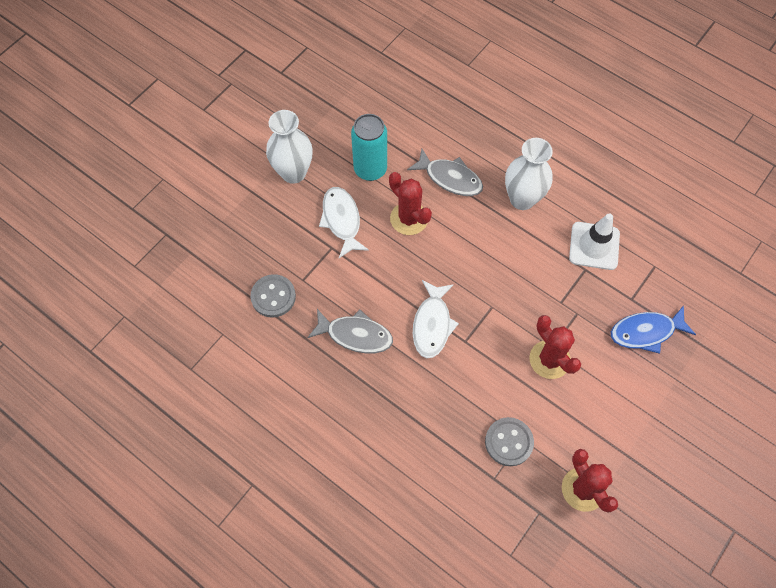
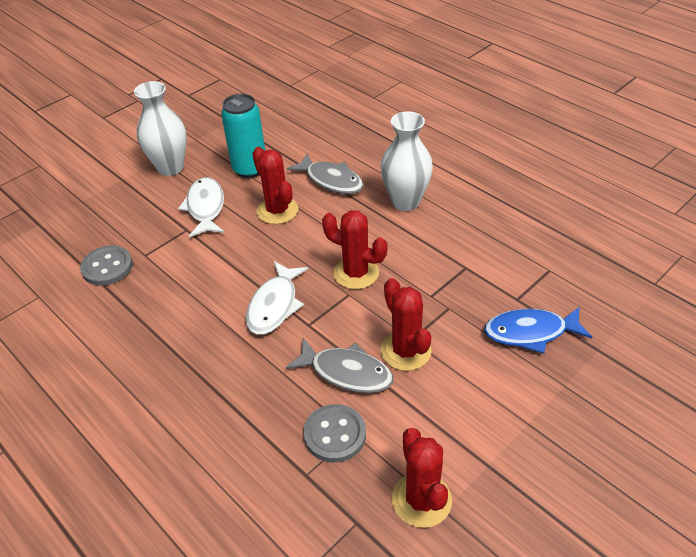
camera: 10 degrees right, 20 degrees down
(355, 335) = (183, 308): grey fish -> grey fish (346, 372)
(494, 284) = (356, 273): none -> red cactus
(594, 246) = (479, 247): white traffic cone -> none

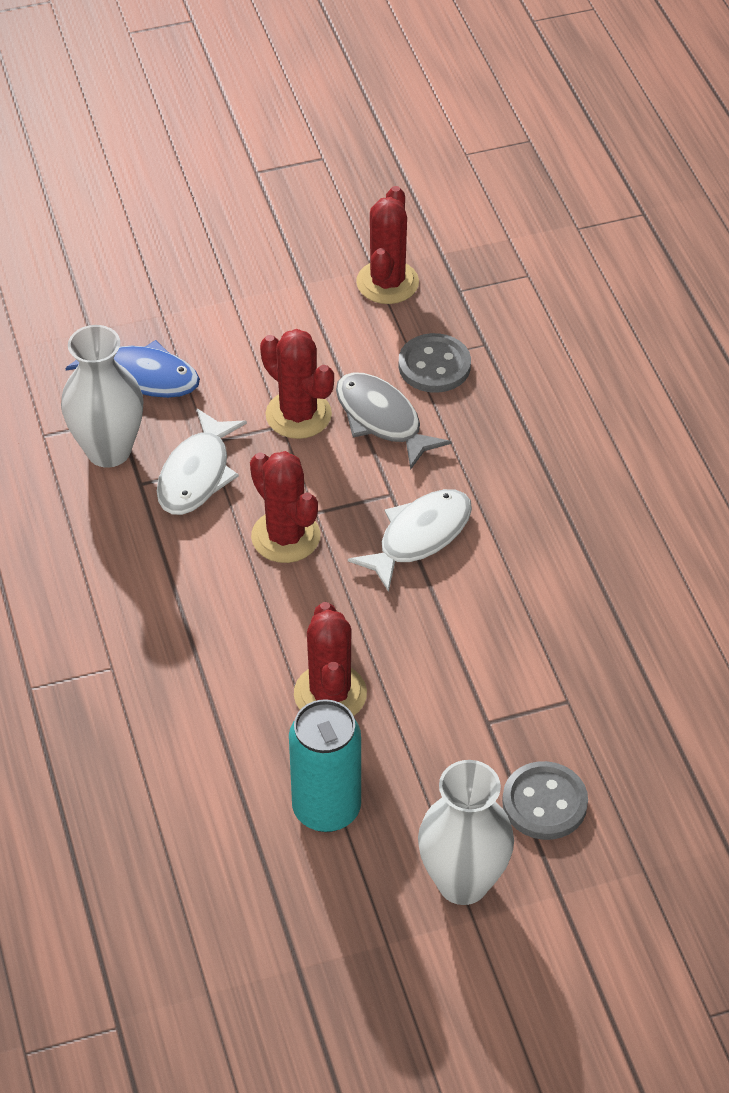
camera: 155 degrees left, 5 degrees up
(107, 267) = (631, 702): grey button -> grey button (544, 803)
(205, 208) = (439, 753): white fish -> white fish (197, 474)
(331, 180) = (210, 717): grey fish -> none
(405, 202) = (130, 621): white vase -> white vase (108, 450)
(405, 351) = (298, 415): red cactus -> red cactus turned 45 degrees counterclockwise

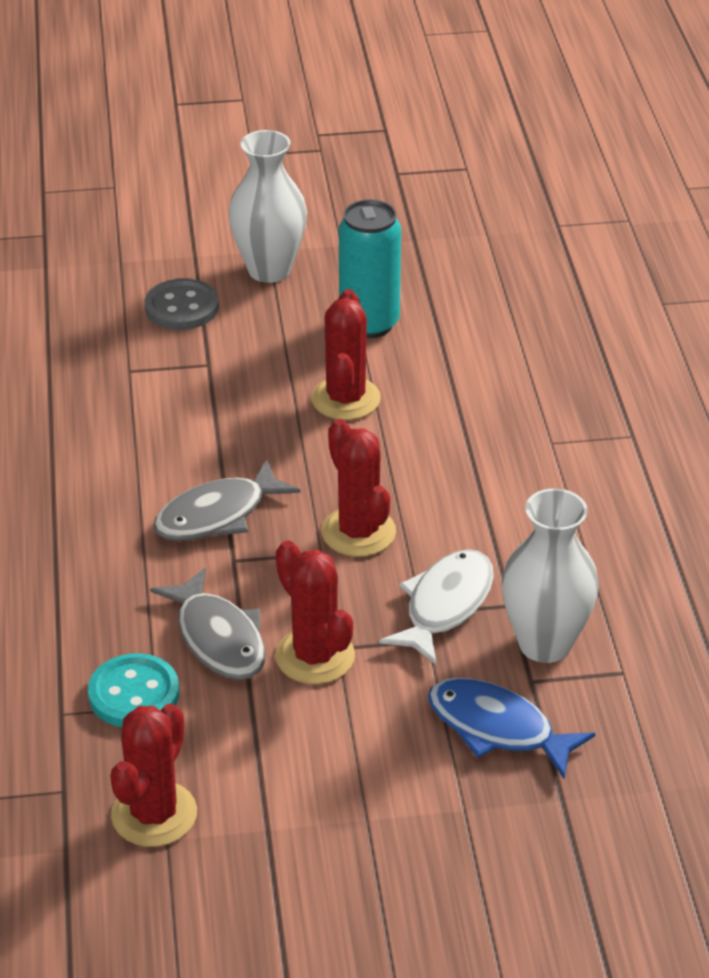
camera: 170 degrees left, 10 degrees down
(419, 537) = (217, 515): white fish -> grey fish
(434, 366) = (134, 694): grey button -> turquoise button

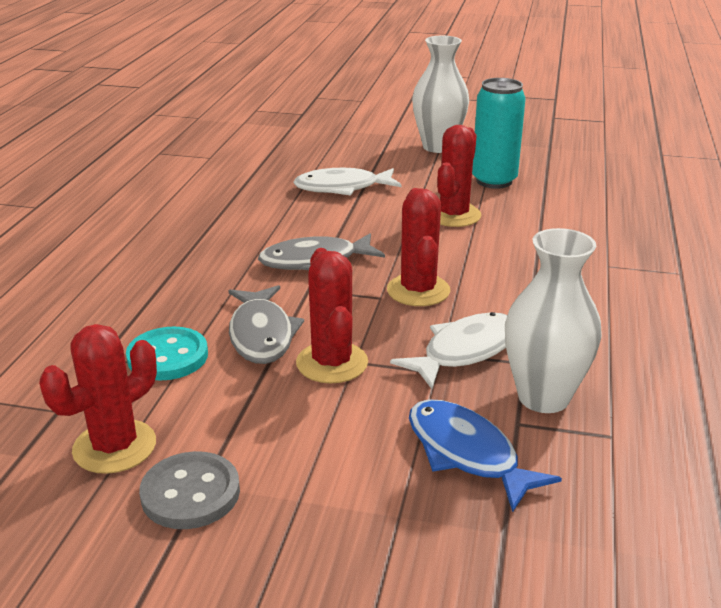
camera: 20 degrees right, 10 degrees down
(182, 307) = (366, 155): grey button -> grey button (190, 493)
(183, 379) = (342, 188): none -> white fish

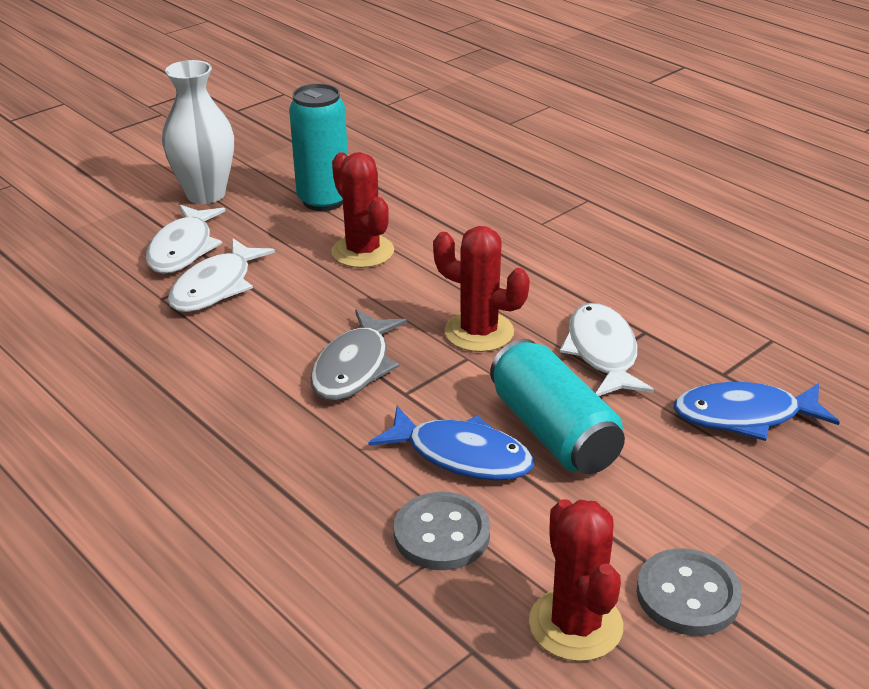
camera: 55 degrees left, 5 degrees up
(167, 356) = (442, 534): turquoise button -> grey button
(261, 334) = (461, 455): grey fish -> blue fish
(332, 363) = (553, 432): red cactus -> turquoise can
(368, 164) = (183, 249): none -> white fish
(543, 397) = (701, 345): white vase -> none

